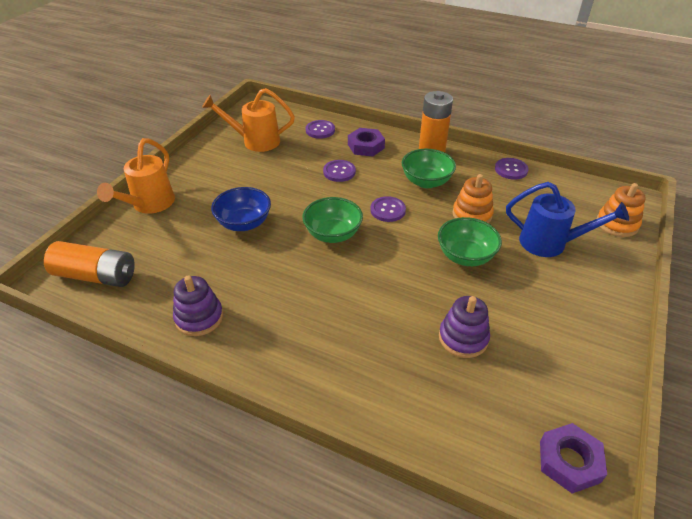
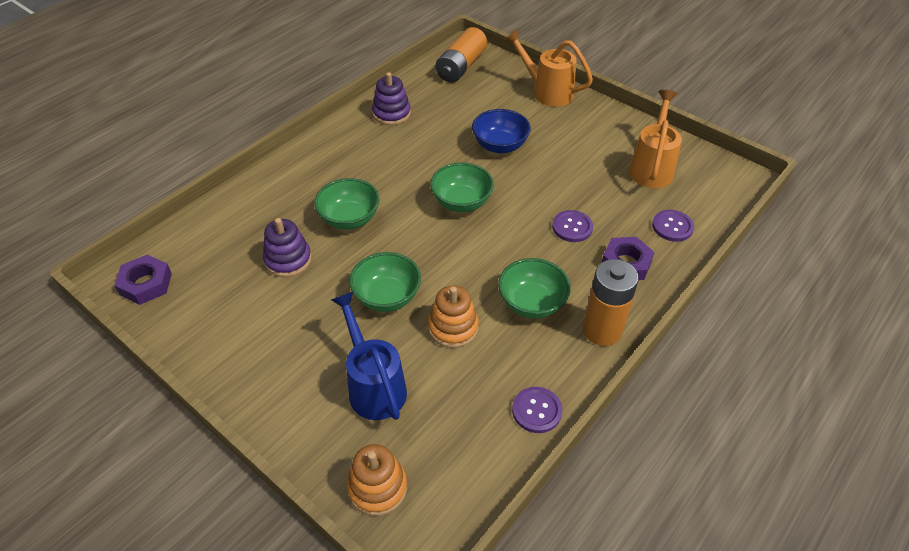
camera: 105 degrees right, 5 degrees up
(386, 306) = (349, 219): none -> green bowl
(388, 210) = (486, 253): purple button -> none
(550, 243) = (374, 386): blue watering can -> blue watering can turned 120 degrees clockwise

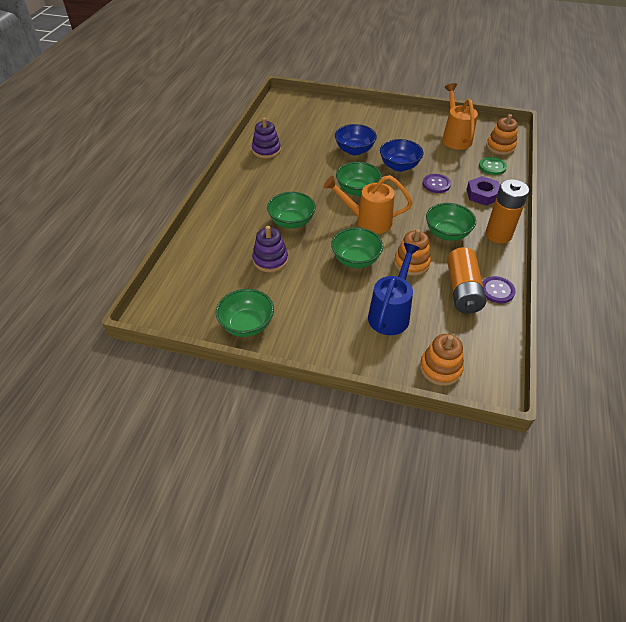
camera: 25 degrees left, 0 degrees up
(146, 284) = (178, 309): purple nut -> none
(201, 333) = (247, 325): none -> green bowl
(374, 386) = (391, 313): blue watering can -> blue watering can turned 75 degrees clockwise
(461, 66) = (290, 110): orange battery -> orange battery (462, 290)
(541, 186) = (399, 166): none -> blue bowl
(547, 92) = (358, 111): orange watering can -> orange watering can (368, 221)
(672, 227) = (492, 167): purple button -> green button
(708, 200) = (500, 147): none -> orange stacking toy

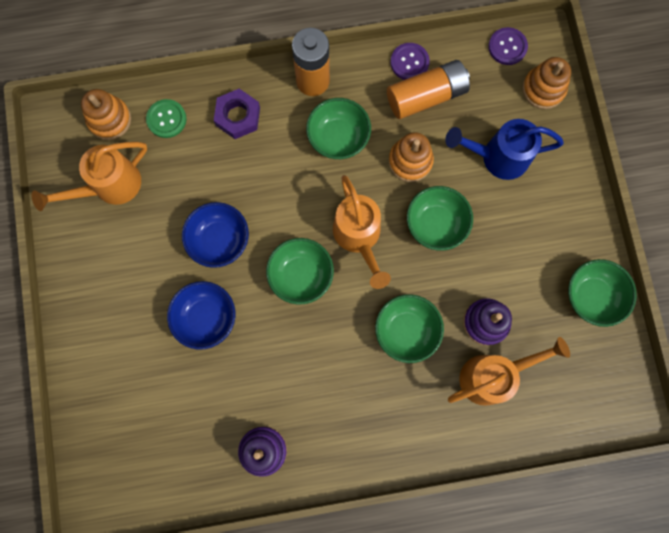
camera: 115 degrees left, 30 degrees up
(233, 250) = (492, 376): none -> orange watering can
(436, 184) = (240, 179): purple button -> purple button (507, 47)

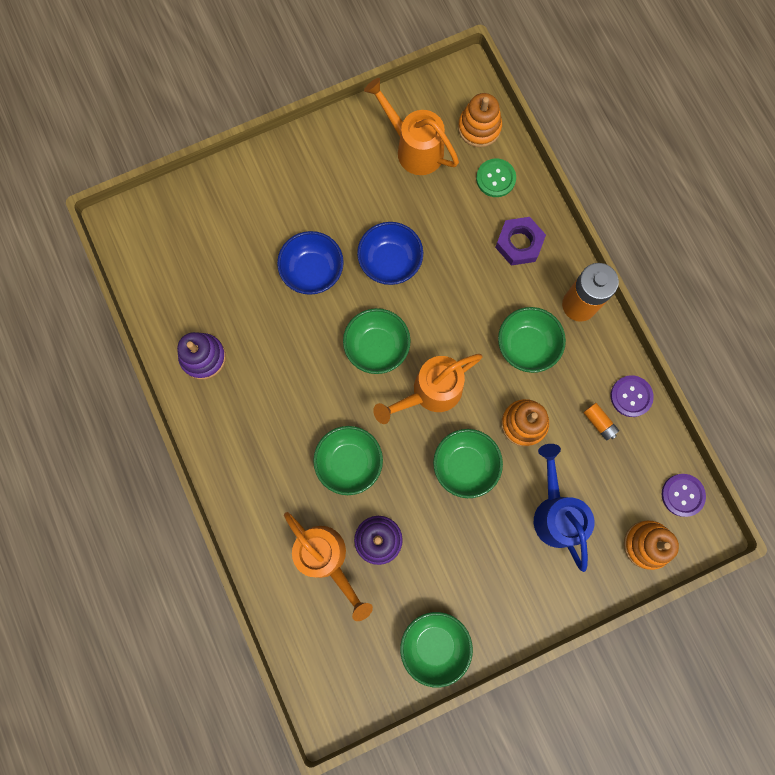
camera: 75 degrees right, 0 degrees up
(426, 96) = (599, 422): orange battery -> orange battery, size x0.45

